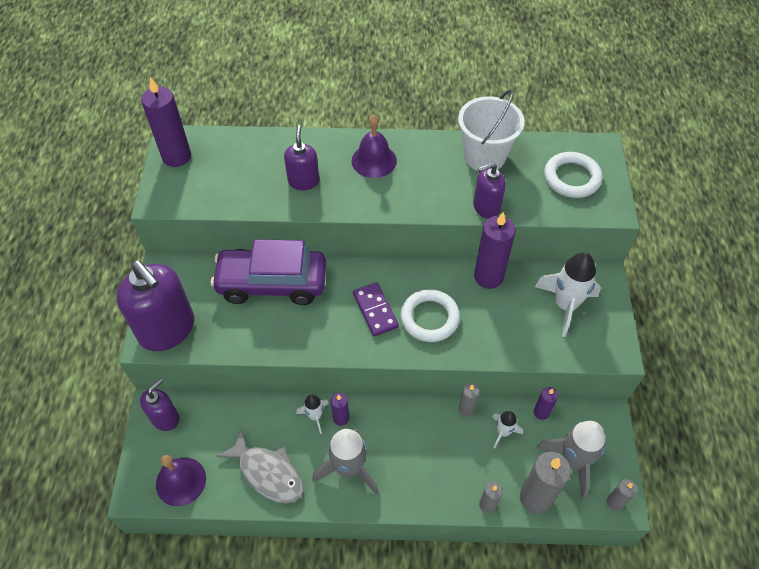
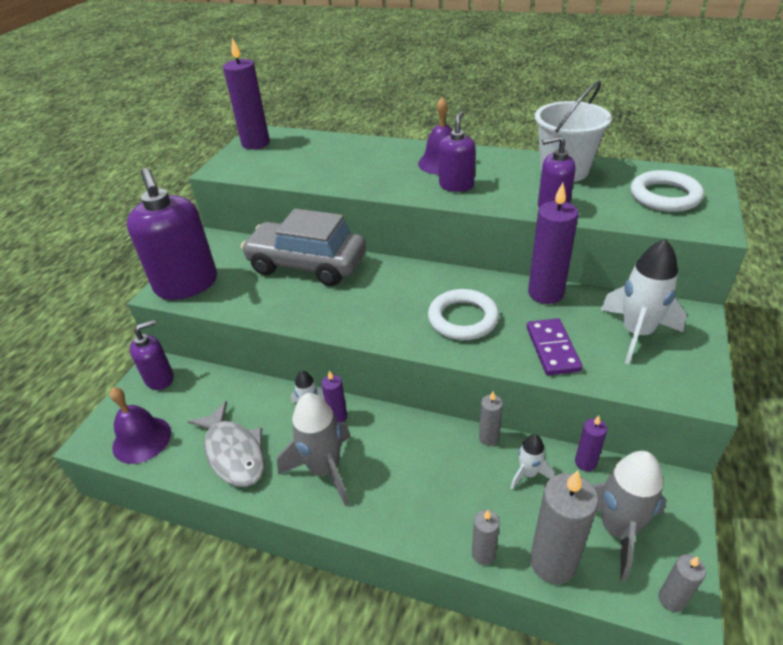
camera: 20 degrees right, 15 degrees down
(272, 283) = (307, 265): purple car -> grey car
(303, 181) = (363, 170): purple soap dispenser -> purple soap dispenser (456, 185)
(375, 310) = (403, 302): purple domino -> purple domino (552, 349)

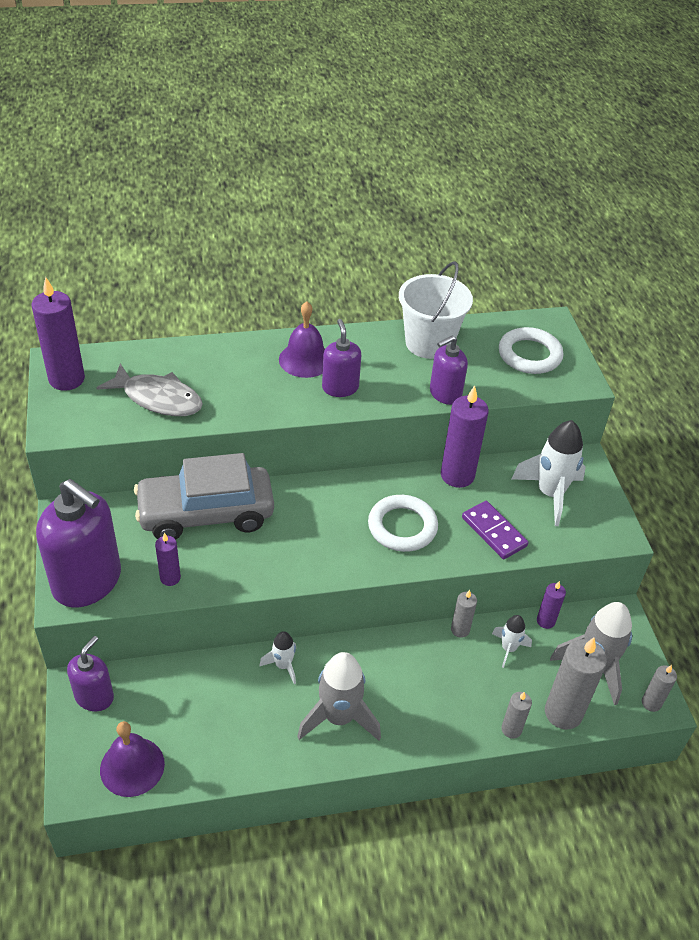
camera: 35 degrees left, 5 degrees up
(234, 452) = (240, 738): grey fish -> grey fish (158, 398)
(337, 416) = (315, 663): purple candle -> purple candle (170, 578)

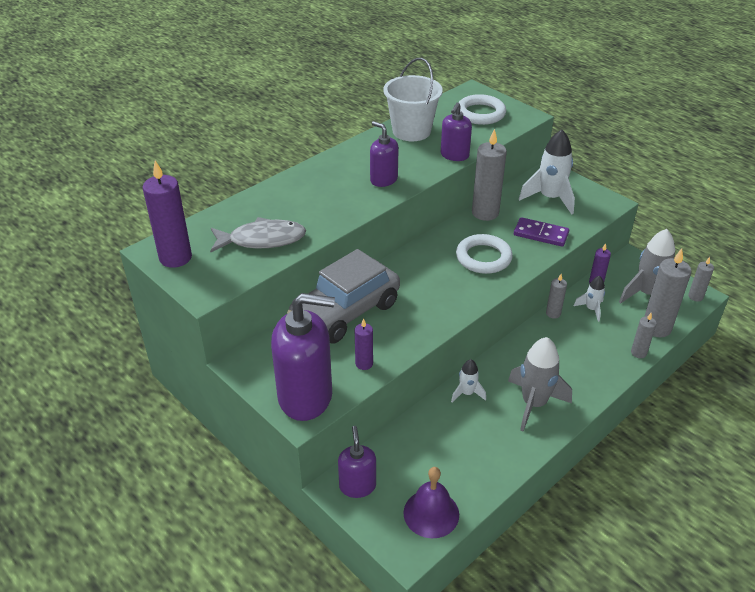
camera: 30 degrees left, 5 degrees down
(305, 359) = (341, 173): purple bell -> none
(457, 475) = (485, 213): purple candle -> grey candle

